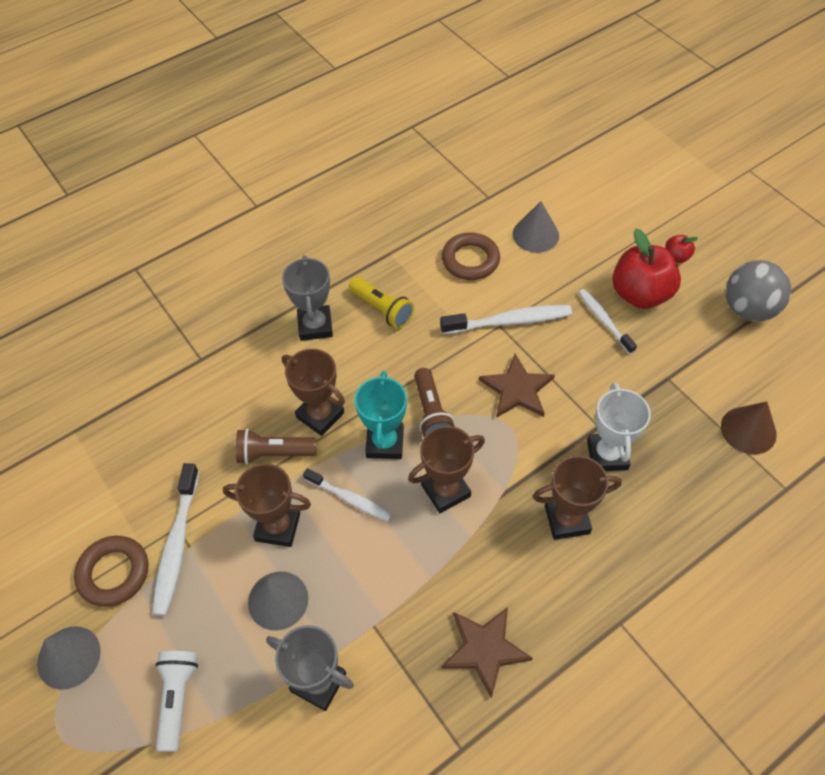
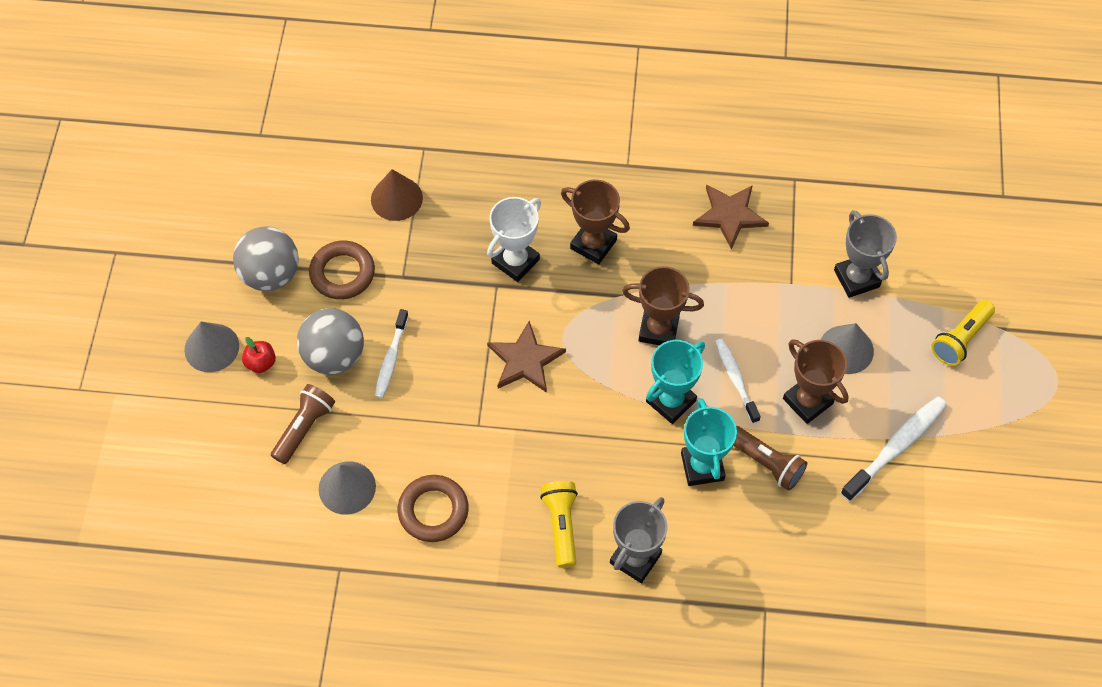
camera: 140 degrees left, 5 degrees up
(69, 657) = (1025, 425): grey cone -> grey cone (211, 347)
(114, 573) = (958, 463): brown ring -> brown ring (342, 273)
(177, 699) = (960, 339): white flashlight -> yellow flashlight
(320, 415) = (702, 466): brown trophy -> turquoise trophy
(431, 412) = (611, 396): brown flashlight -> brown flashlight (304, 428)
(510, 321) = (466, 422): white toothbrush -> none
(640, 294) = (334, 356): red apple -> grey ball

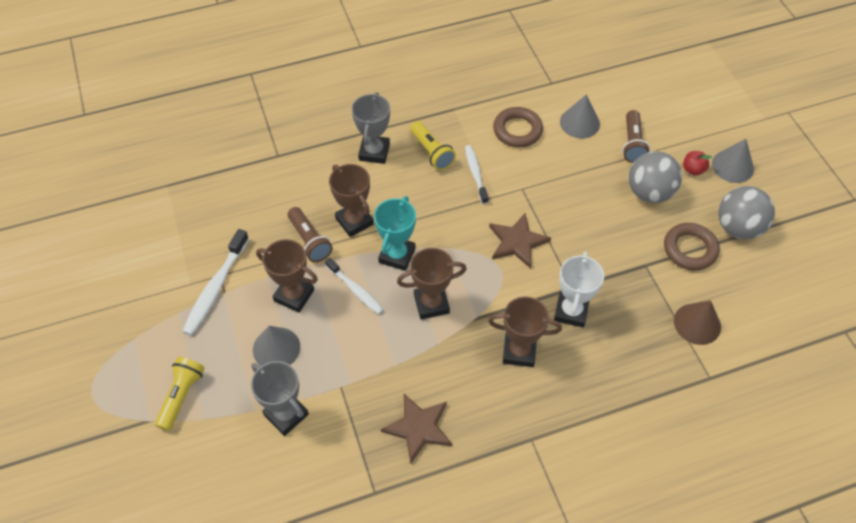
camera: 155 degrees right, 5 degrees down
(391, 359) = (610, 206): white toothbrush -> white toothbrush (475, 173)
(702, 466) = (354, 221): turquoise trophy -> brown trophy
(766, 463) = (309, 241): brown flashlight -> brown flashlight turned 135 degrees counterclockwise

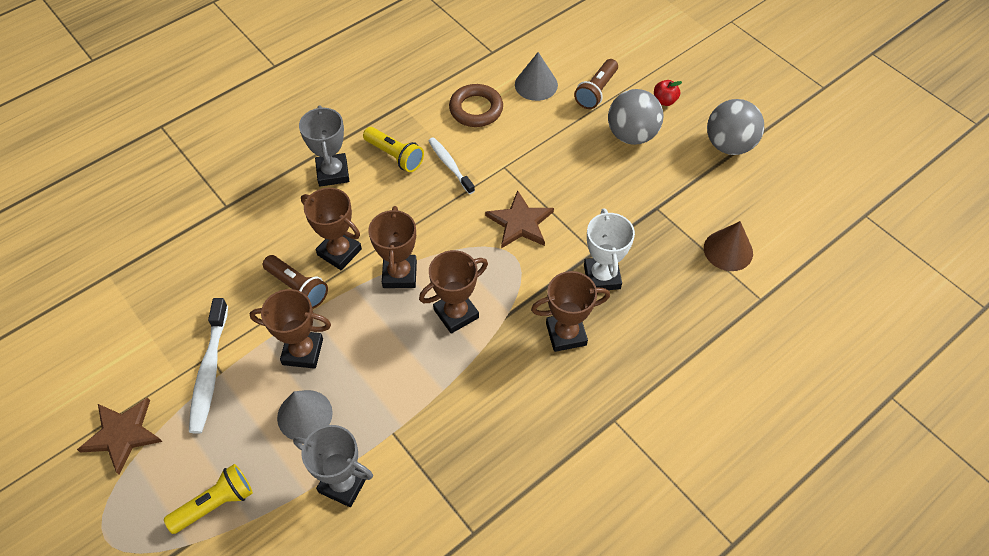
camera: 20 degrees left, 0 degrees up
(181, 396) = (215, 504): yellow flashlight -> yellow flashlight turned 60 degrees clockwise
(355, 290) = (369, 324): white toothbrush -> none
(397, 255) = (399, 274): turquoise trophy -> brown trophy
(419, 428) = (493, 448): brown star -> brown star (122, 434)
(632, 144) = (596, 91): brown flashlight -> brown flashlight turned 45 degrees clockwise
(690, 249) = (692, 179): brown ring -> none
(732, 166) = (700, 87): grey cone -> none

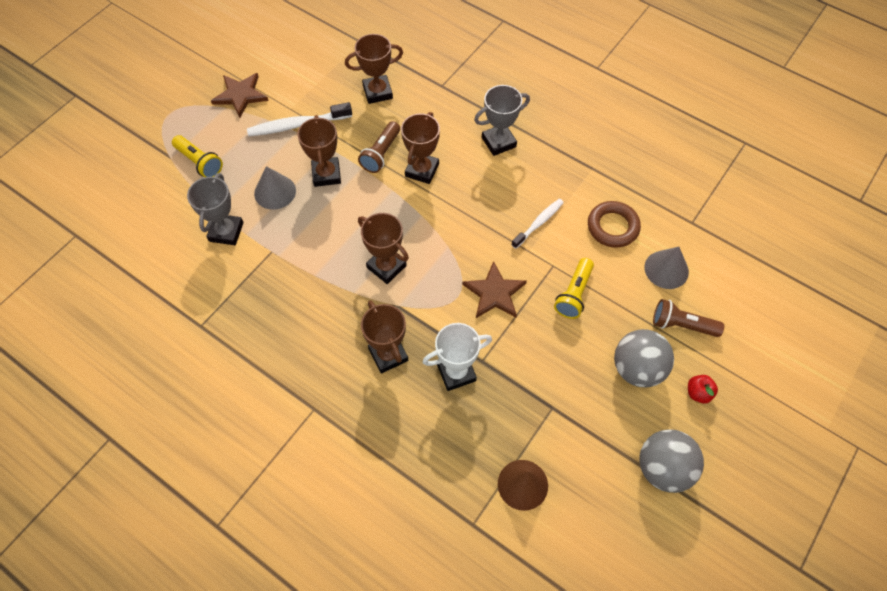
camera: 75 degrees right, 5 degrees up
(395, 156) = (533, 180): yellow flashlight -> yellow flashlight (574, 294)
(399, 274) = (413, 217): brown trophy -> brown trophy (377, 92)

